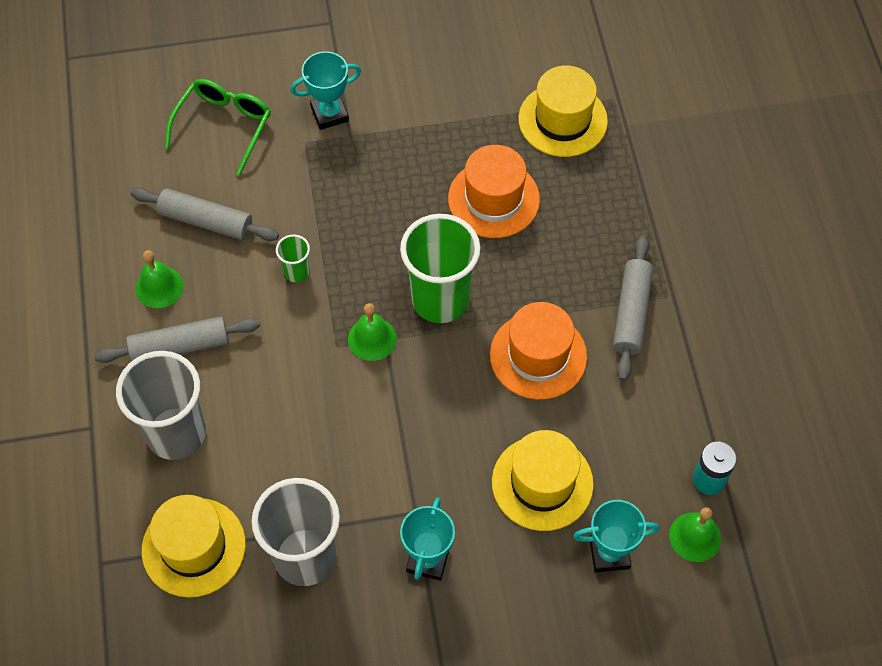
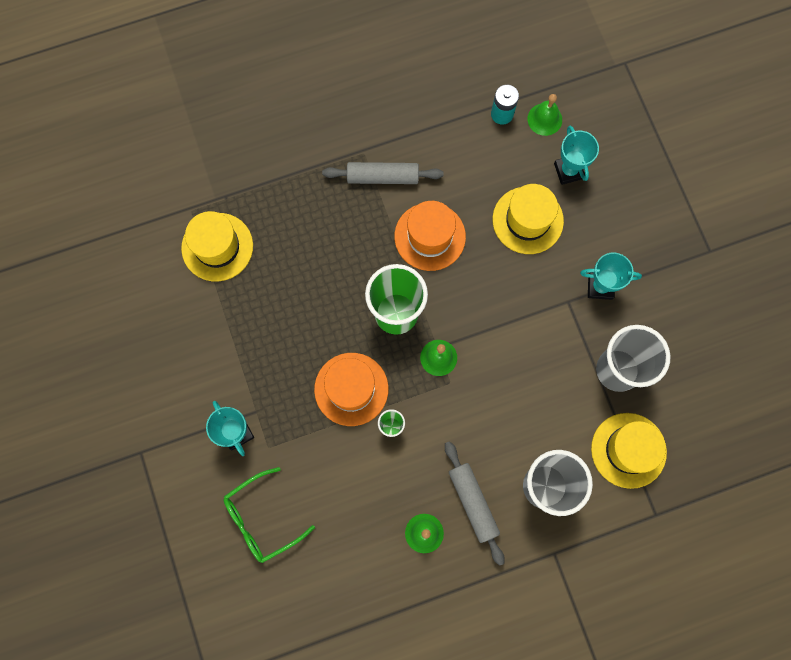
camera: 100 degrees left, 15 degrees up
(206, 221) = (357, 511): grey rolling pin -> none
(224, 126) = (261, 519): green glasses -> green glasses turned 45 degrees counterclockwise
(493, 199) = (300, 288): orange hat -> orange hat (351, 389)

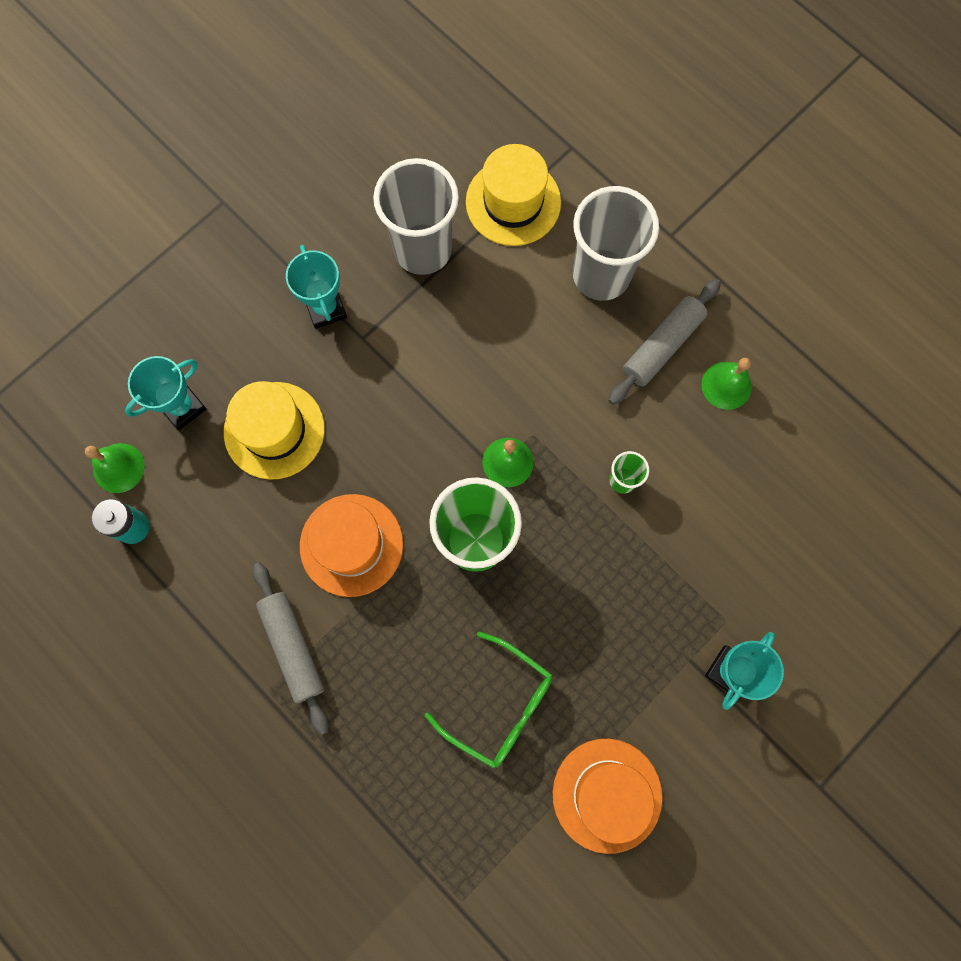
camera: 115 degrees left, 0 degrees up
(217, 247) = (496, 832): yellow hat -> none
(261, 519) = (815, 585): green glasses -> green glasses (500, 705)
(351, 389) = (600, 552): orange hat -> orange hat (607, 795)

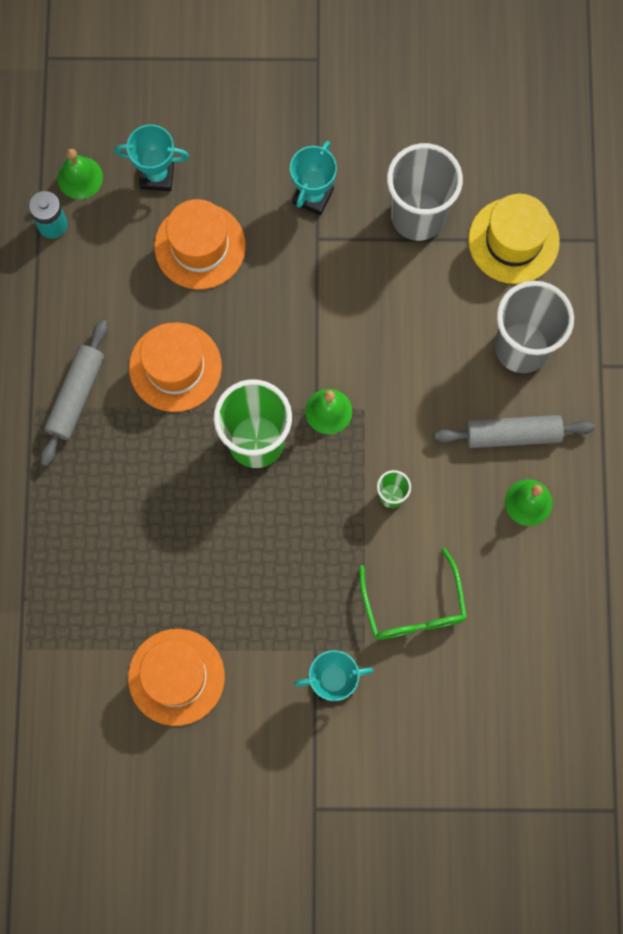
camera: 45 degrees right, 0 degrees up
(274, 430) = (200, 246): yellow hat -> orange hat
(500, 705) = (166, 557): green glasses -> green glasses (413, 607)

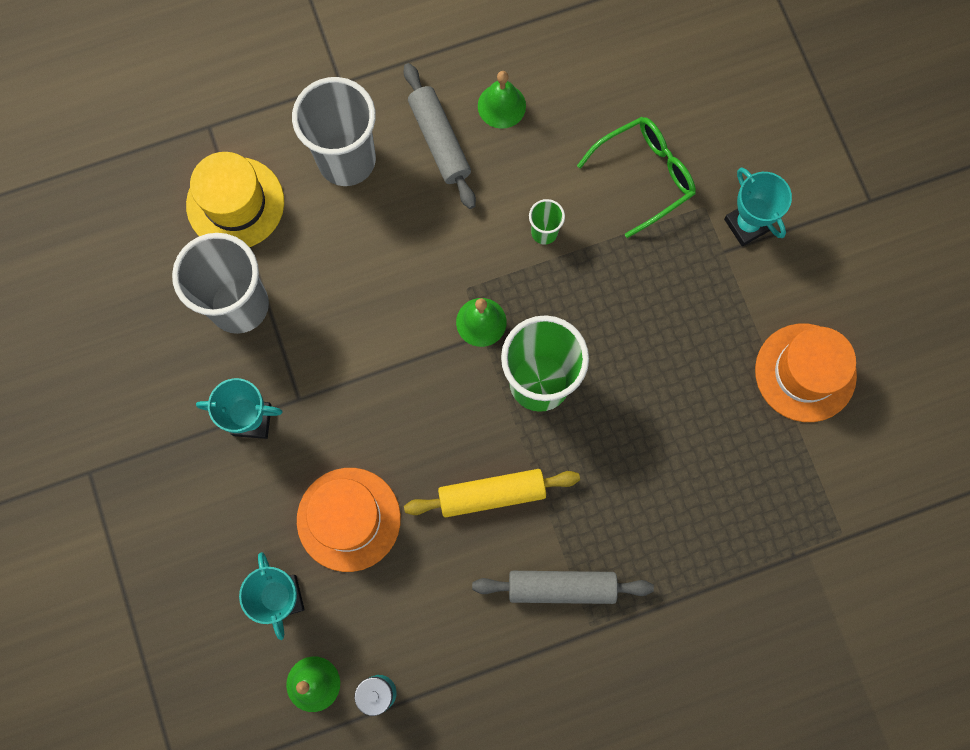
camera: 110 degrees left, 0 degrees up
(175, 367) = (492, 494): orange hat -> yellow rolling pin

